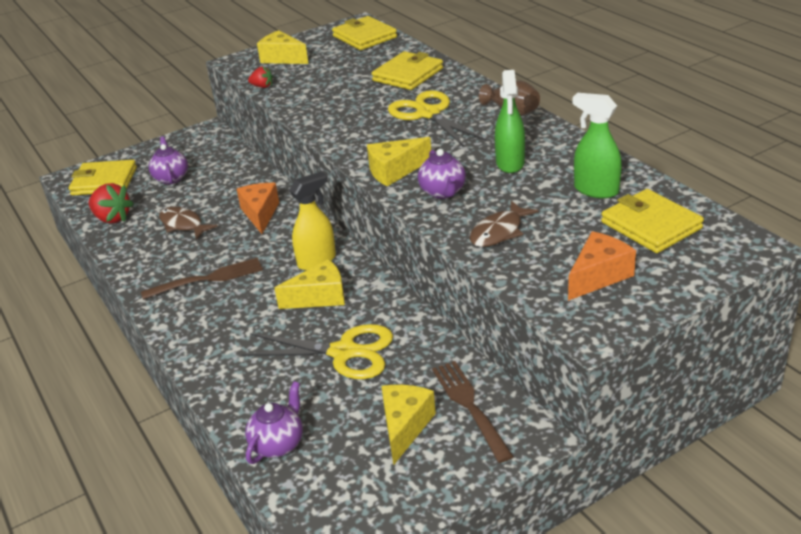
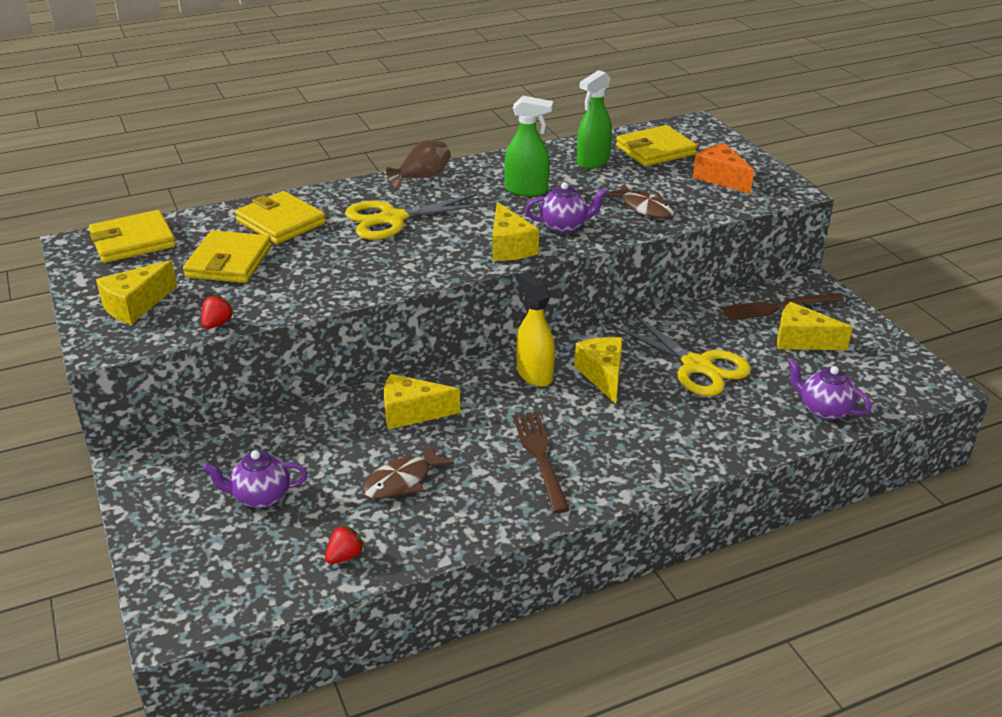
camera: 85 degrees left, 0 degrees up
(104, 181) = (219, 574): yellow wallet -> yellow wallet (229, 262)
(112, 218) = (345, 556): red strawberry -> red strawberry, size x0.57
(260, 214) = (411, 413): orange cheese -> yellow cheese
(343, 352) = (697, 366): yellow scissors -> yellow scissors turned 120 degrees clockwise

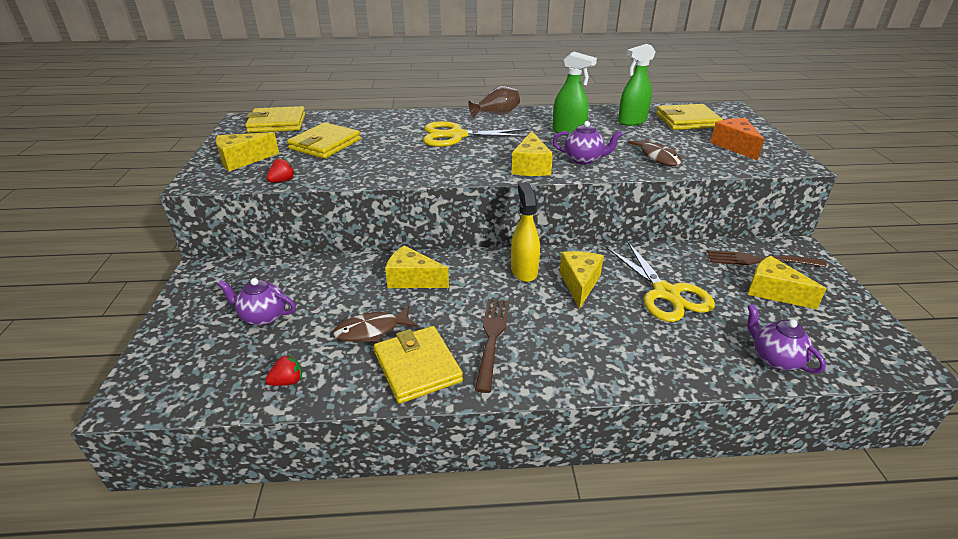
camera: 20 degrees right, 0 degrees up
(281, 222) = (379, 126): yellow wallet -> yellow wallet (417, 367)

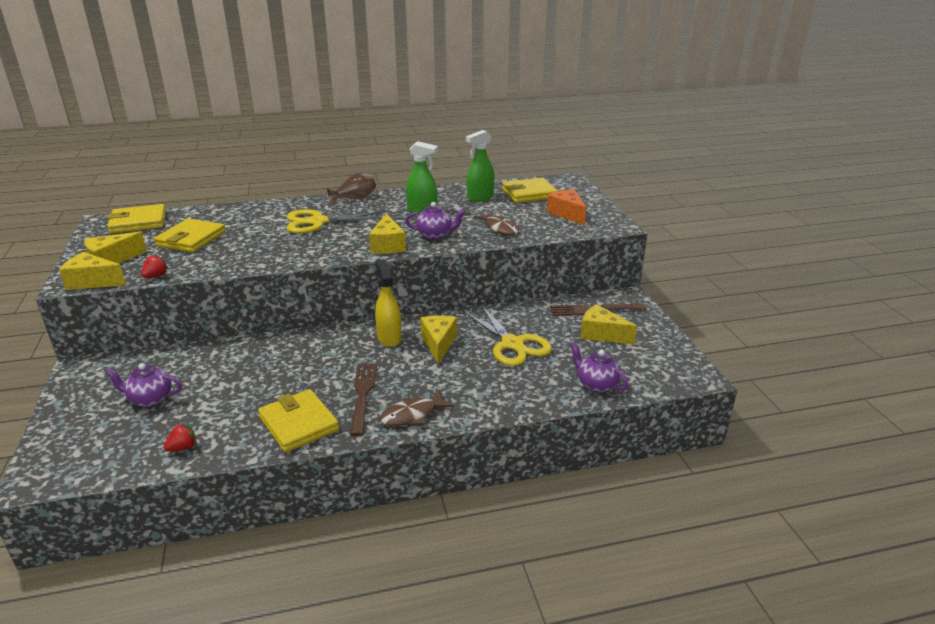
camera: 10 degrees left, 5 degrees down
(371, 330) = (254, 400): brown fish -> brown fish (412, 415)
(412, 279) = (287, 355): yellow cheese -> yellow cheese (92, 282)

